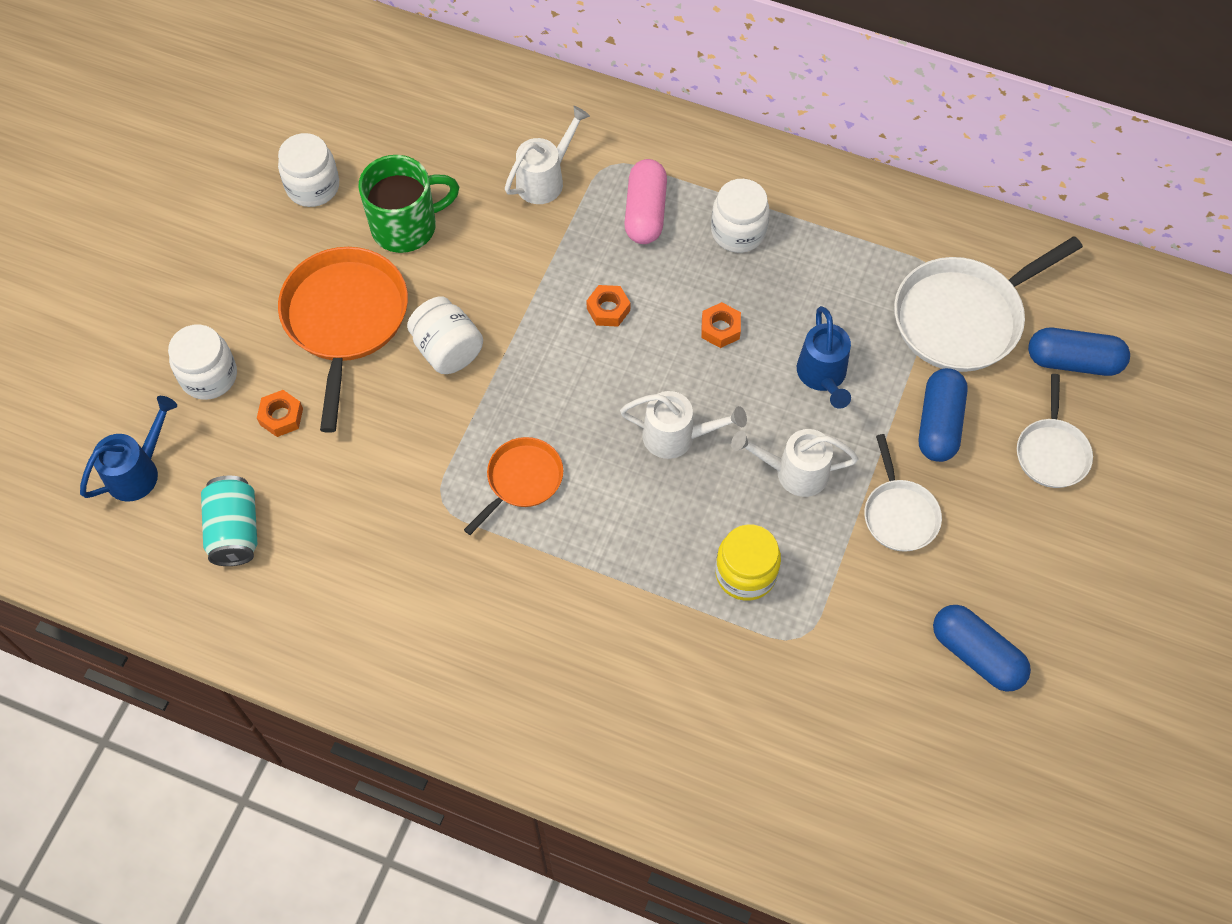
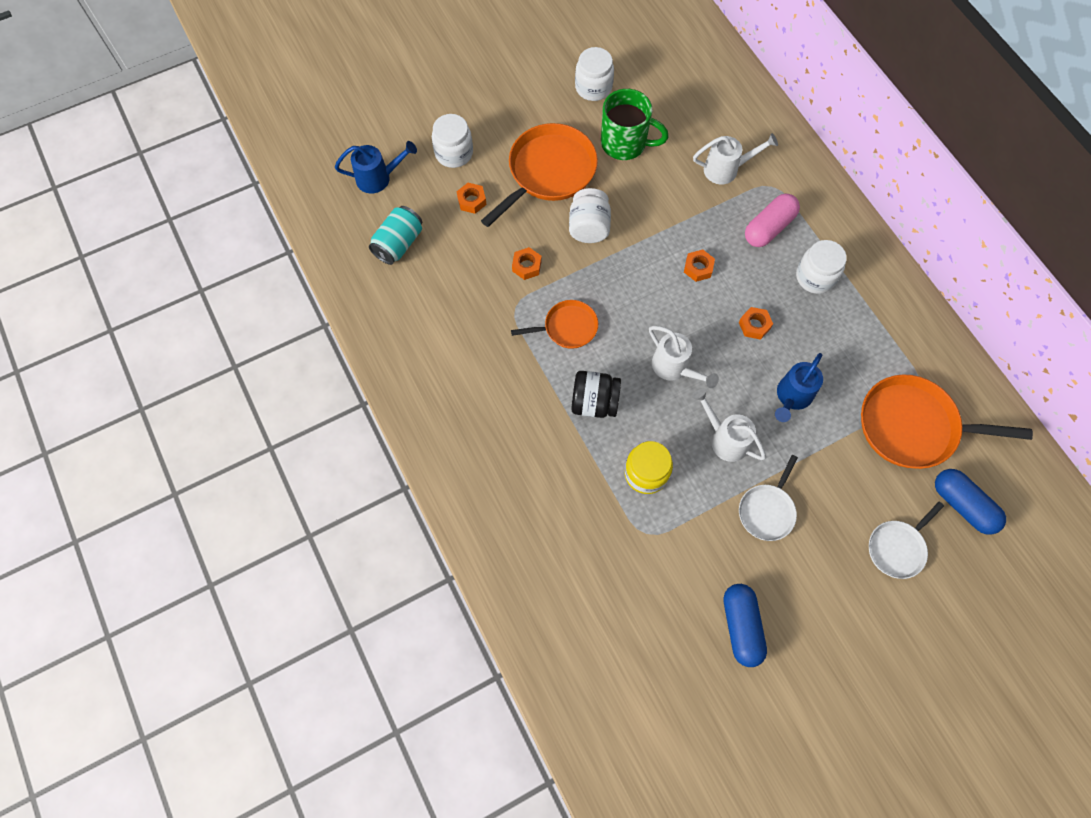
camera: 40 degrees right, 5 degrees up
(414, 445) = (526, 266): none -> orange nut
(624, 540) = (594, 402): none -> black jar
(939, 424) = (839, 477): blue capsule -> none
(963, 317) = (913, 426): white pan -> orange pan

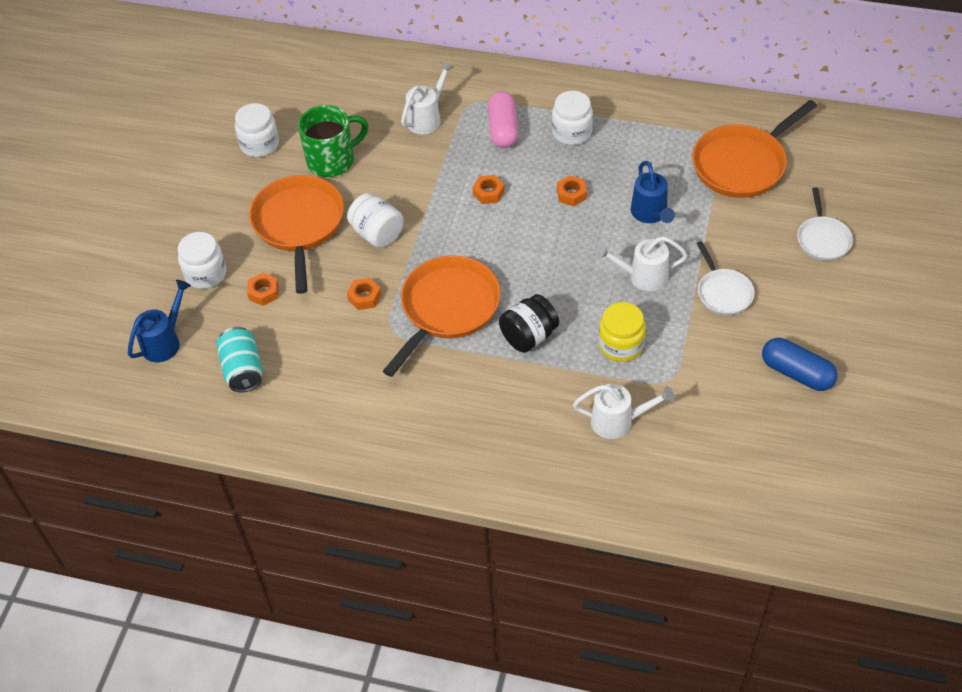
camera: 45 degrees left, 15 degrees down
(567, 327) = (447, 308): orange pan -> orange pan, size x1.78
(674, 368) = (554, 266): white watering can -> white watering can (618, 421)
(962, 505) = (826, 181): blue capsule -> none

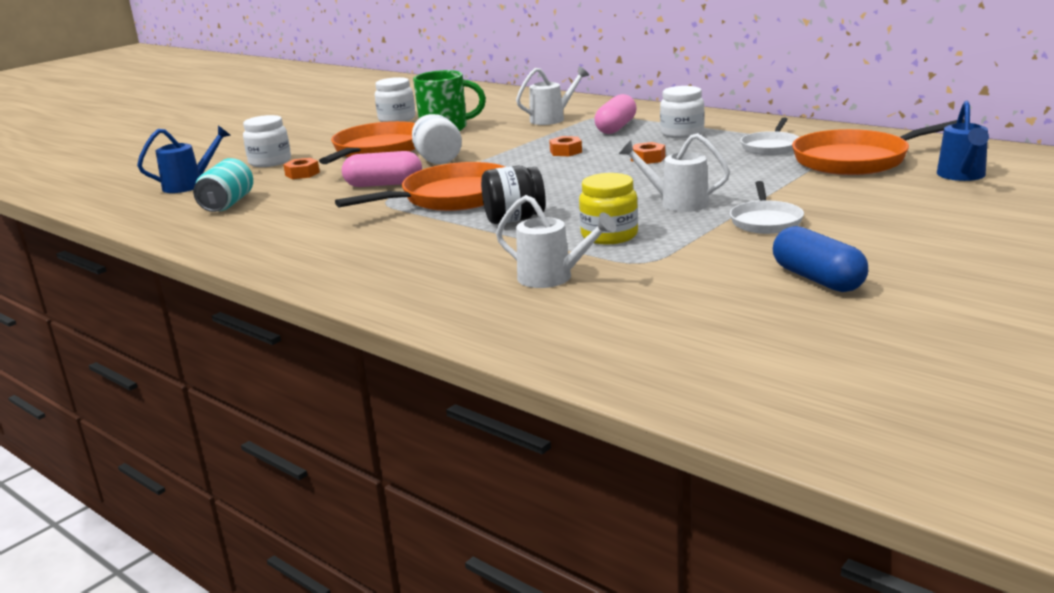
camera: 25 degrees right, 30 degrees down
(364, 297) = (384, 184): orange nut -> pink capsule
(650, 214) = (722, 174): blue watering can -> blue watering can (962, 176)
(823, 239) = (924, 205): white pan -> white pan (771, 147)

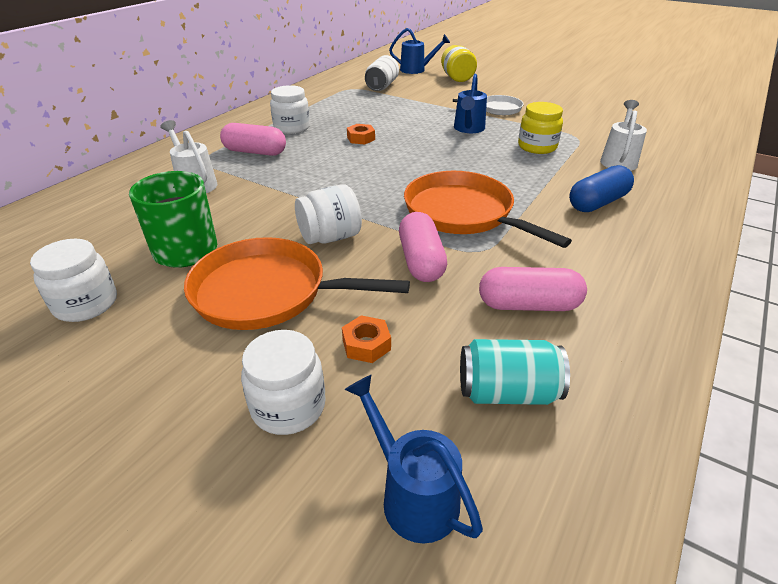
camera: 100 degrees left, 15 degrees up
(300, 213) = (528, 305): none -> pink capsule
(514, 219) = (515, 180): black jar -> none
(565, 151) = (327, 170): orange nut -> none
(677, 203) = (468, 129): white watering can -> blue watering can
(771, 147) = (344, 103): white pan -> none
(817, 279) = (577, 102): blue capsule -> blue capsule (597, 202)
(856, 160) = (382, 86): orange pan -> white can
(926, 200) = (457, 78): none -> yellow jar

